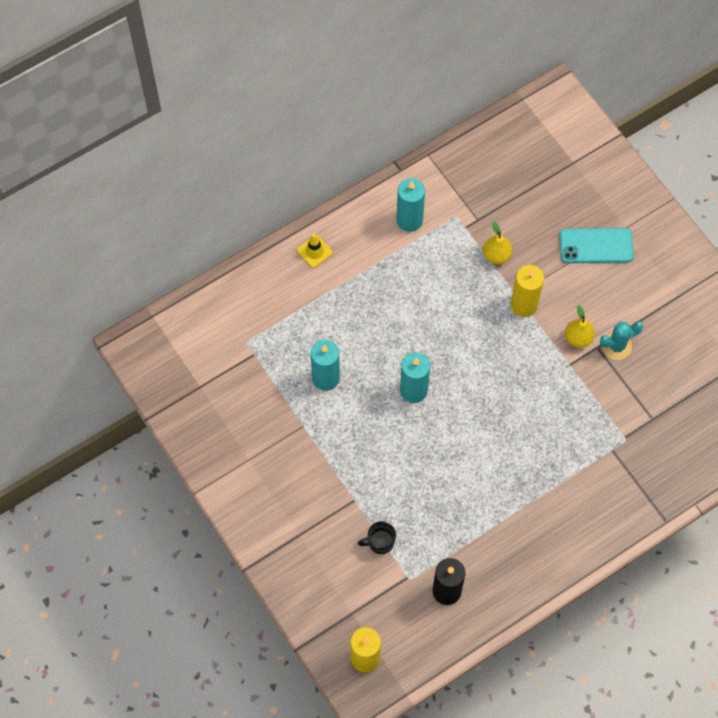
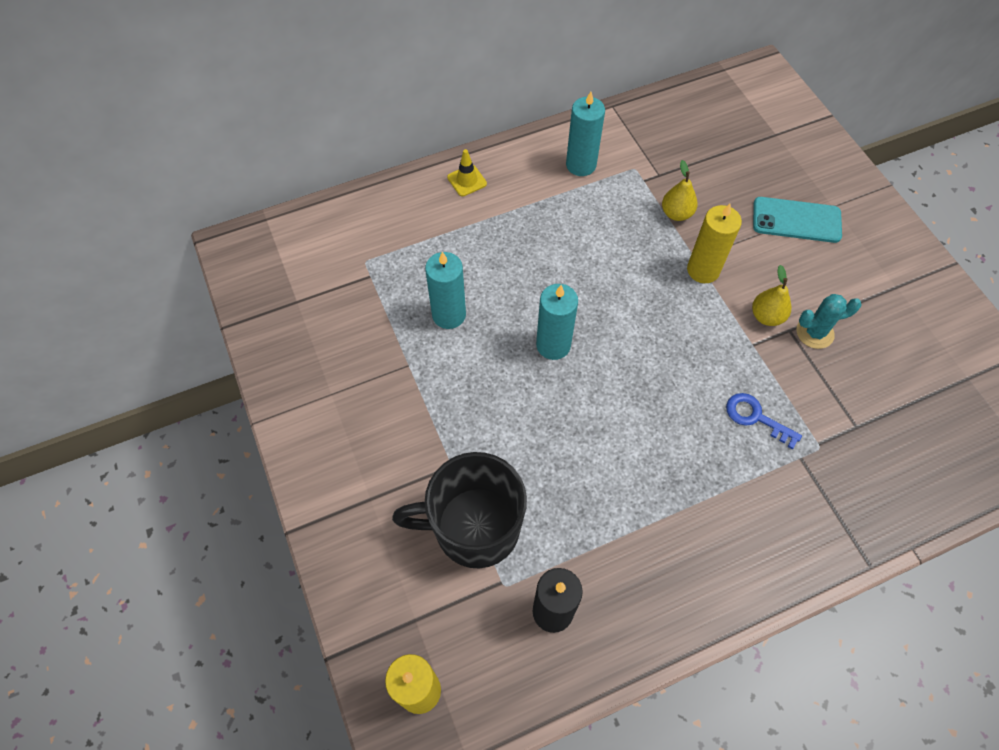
camera: 10 degrees right, 5 degrees down
(380, 542) = (474, 527): black mug -> black mug, size x2.43
(576, 424) = (755, 417): none -> blue key

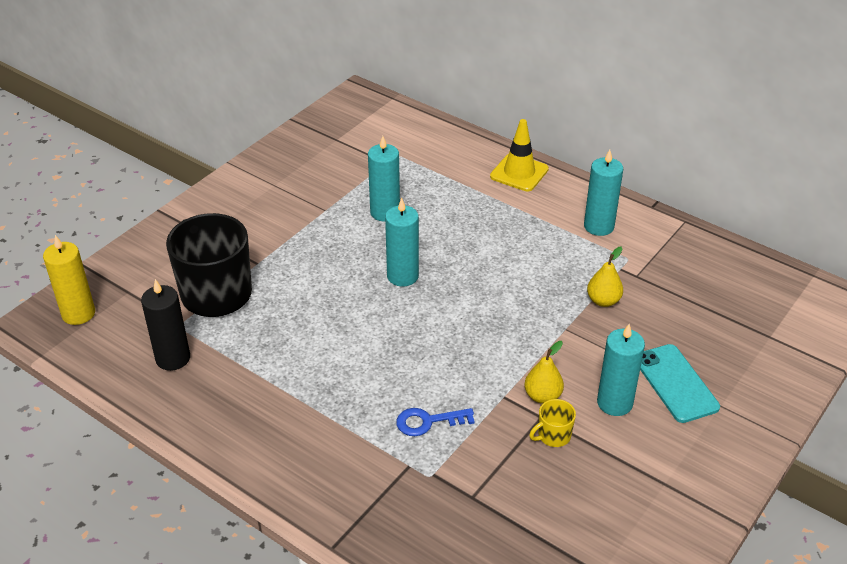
camera: 60 degrees right, 20 degrees down
(467, 180) = (519, 173): yellow traffic cone -> yellow traffic cone, size x1.60
(703, 270) = (556, 338): yellow candle -> none
(755, 417) = (428, 422): blue key -> blue key turned 105 degrees counterclockwise
(798, 271) = (614, 403): none -> turquoise candle
(814, 333) = (553, 435): turquoise cactus -> yellow mug

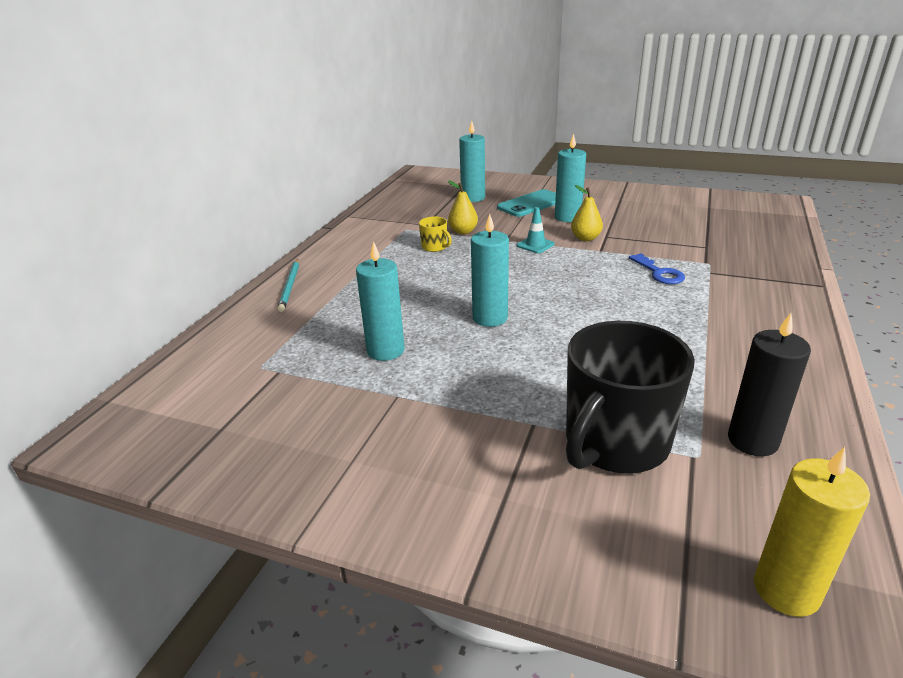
camera: 105 degrees left, 10 degrees down
(519, 173) = (290, 286): yellow traffic cone -> turquoise pencil
(541, 348) = (535, 245): none -> turquoise traffic cone
(553, 435) = (619, 230): yellow mug -> yellow mug (435, 247)
(599, 226) = (367, 243): turquoise candle -> turquoise candle (473, 198)

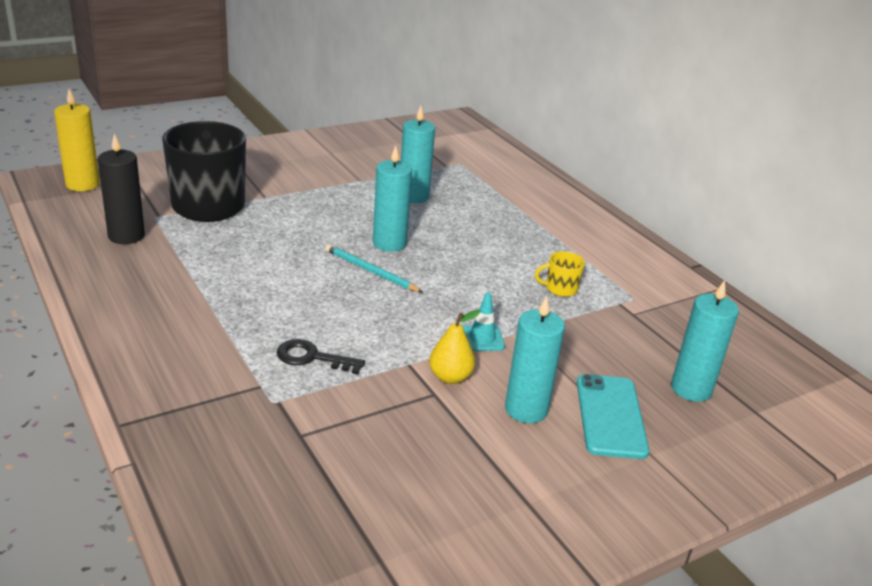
camera: 125 degrees right, 0 degrees up
(290, 286) = (568, 205): turquoise pencil -> turquoise pencil (370, 271)
(463, 231) = (580, 322): yellow pear -> none
(659, 273) = (312, 357): blue key -> black key

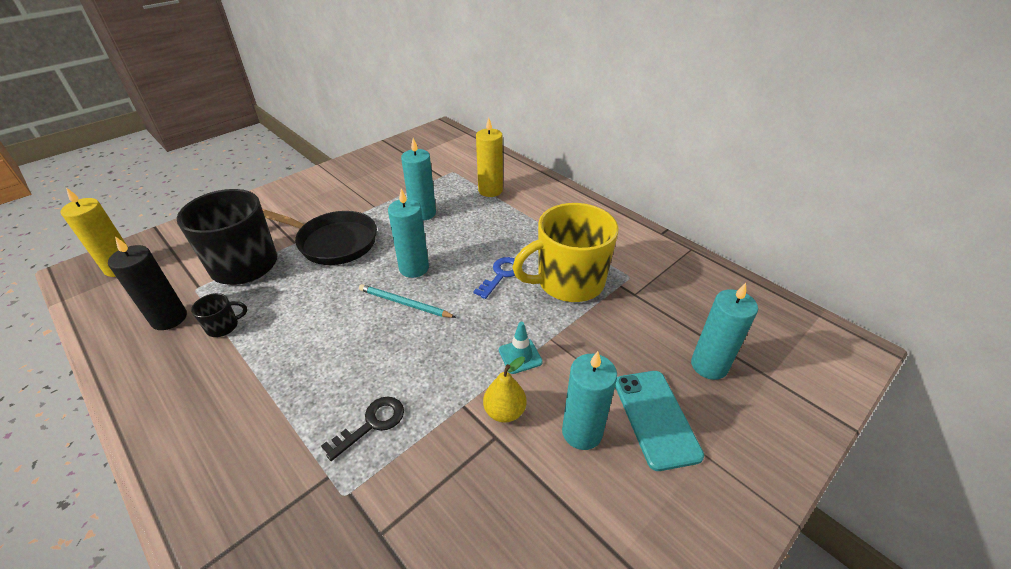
camera: 10 degrees left, 10 degrees up
(179, 253) = (223, 326): none -> black mug
(307, 204) = (333, 242): none -> black pan
(312, 357) = (372, 424): black key -> black key turned 135 degrees clockwise
(485, 268) = (501, 275): none -> blue key
(499, 189) = (490, 190): none -> yellow candle
(560, 289) = (568, 282): yellow mug -> yellow mug, size x2.43

